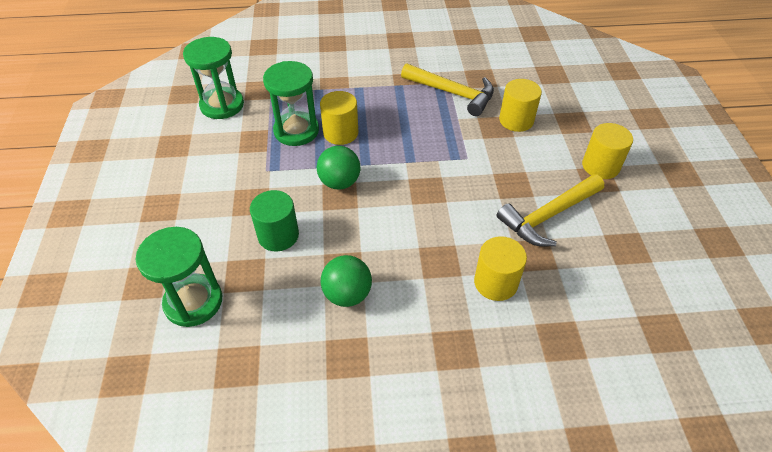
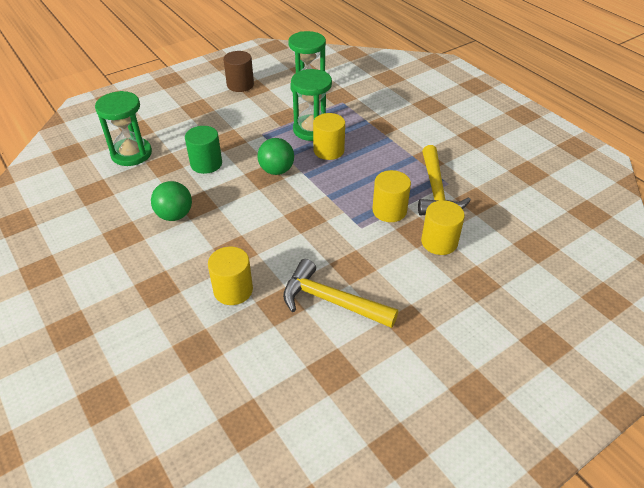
camera: 60 degrees right, 5 degrees down
(155, 153) = (240, 85): none -> brown cylinder
(600, 166) = (429, 321): yellow cylinder -> yellow cylinder (389, 210)

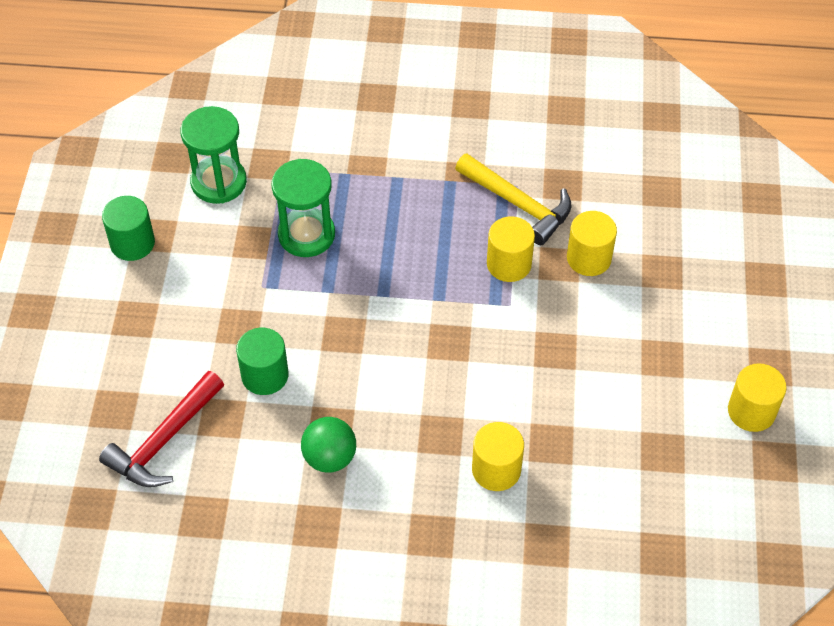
camera: 50 degrees left, 10 degrees up
(131, 154) = (164, 440): green hourglass -> red hammer
(240, 85) = (132, 243): brown cylinder -> green cylinder
(276, 170) = (347, 316): green ball -> none
(328, 150) = (361, 246): yellow cylinder -> yellow cylinder (751, 411)
(331, 301) = (583, 397): yellow hammer -> none

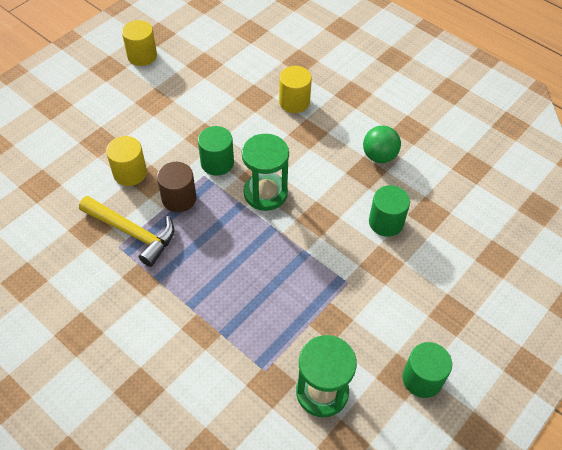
camera: 145 degrees left, 0 degrees up
(164, 440) = (473, 220): red hammer -> none
(306, 235) = (289, 302): green hourglass -> green hourglass (265, 193)
(509, 264) = (179, 198): yellow cylinder -> brown cylinder
(509, 328) = (217, 163): none -> green cylinder
(518, 204) = (132, 233): yellow hammer -> yellow hammer turned 135 degrees clockwise

